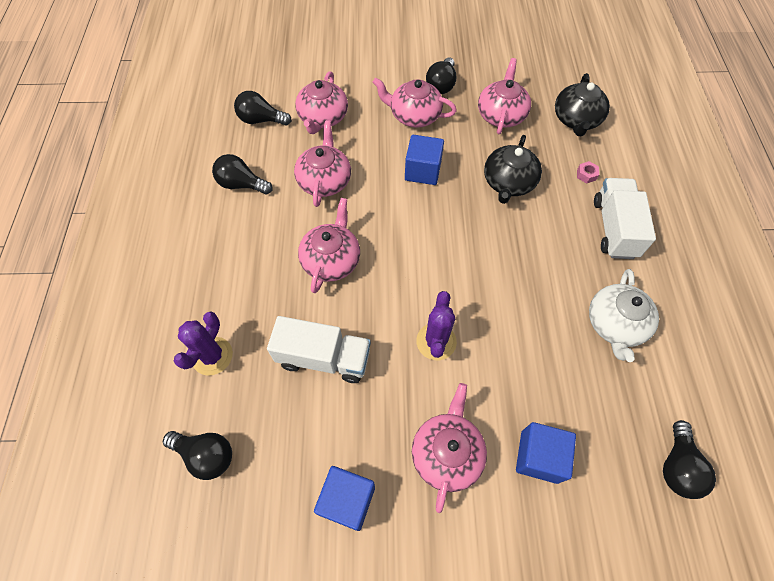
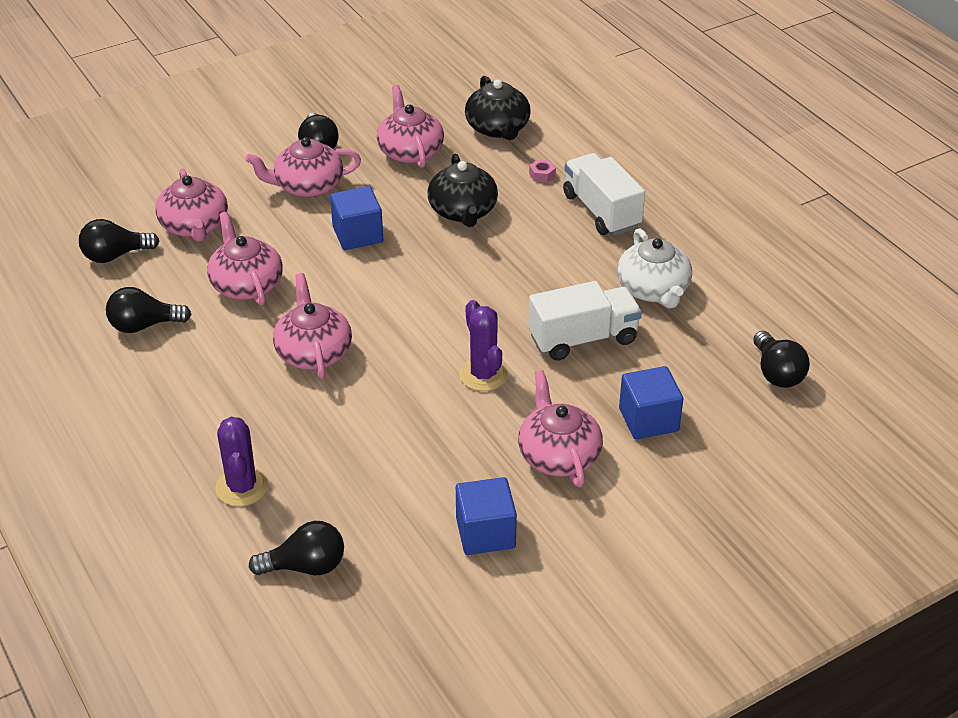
camera: 30 degrees left, 20 degrees down
(324, 358) = (372, 436): white truck -> white truck (583, 339)

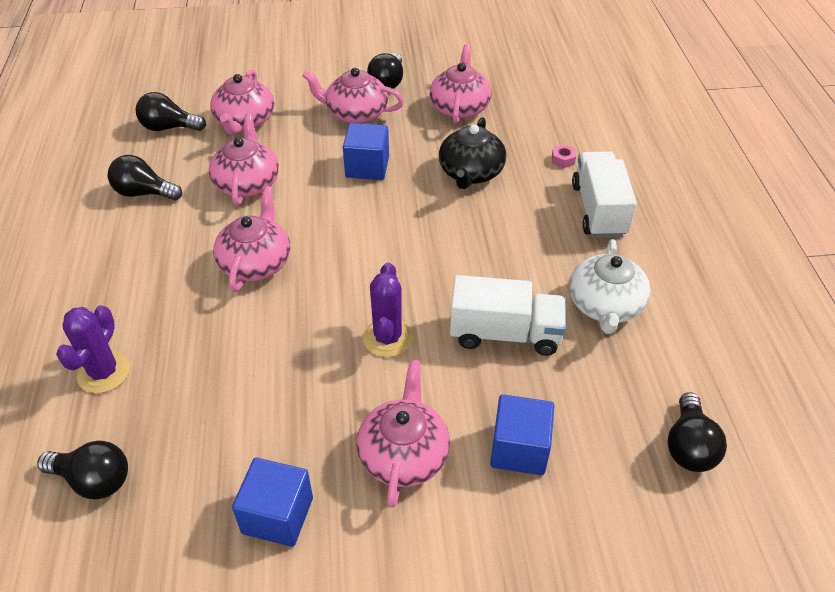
camera: 25 degrees right, 5 degrees up
(498, 128) = (548, 107): black teapot -> none

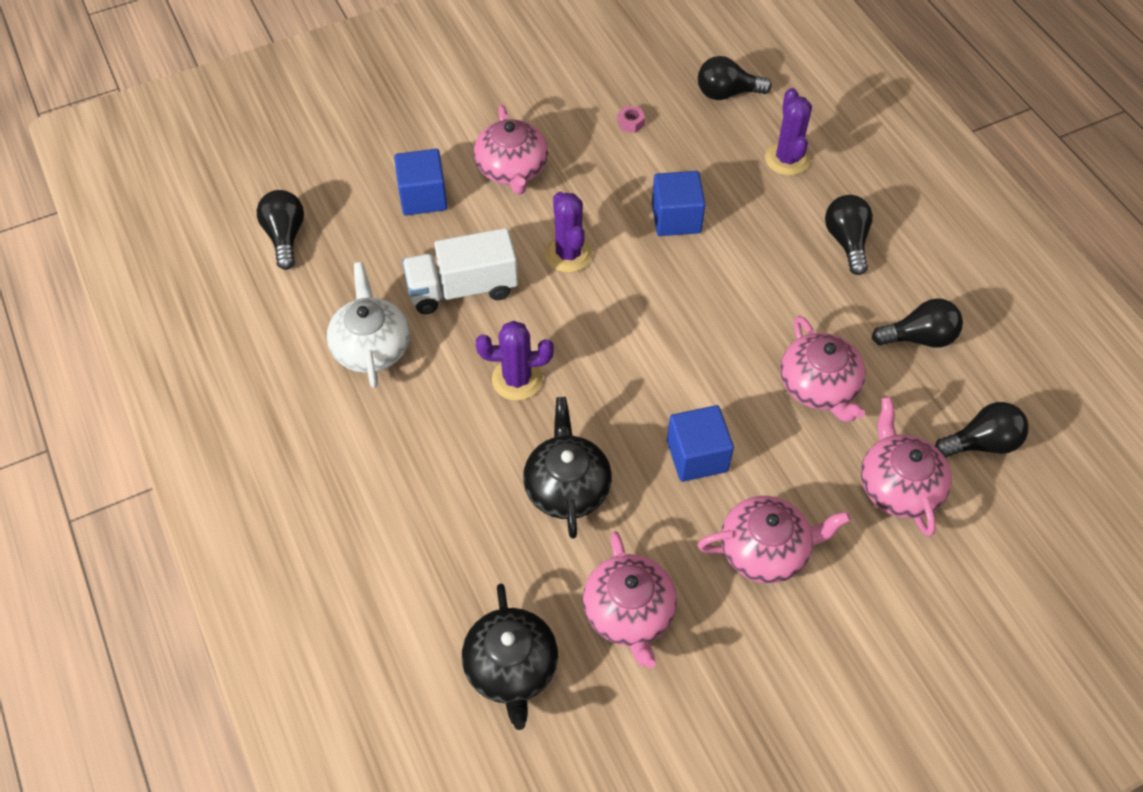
camera: 160 degrees right, 10 degrees up
(256, 263) = (737, 291): pink teapot -> none
(277, 515) = (583, 109): blue cube -> blue cube (676, 218)
(387, 82) = (758, 636): black light bulb -> black light bulb (847, 241)
(481, 247) = (517, 379): none -> purple cactus
(543, 102) = (511, 667): none -> black teapot
(563, 160) = (456, 548): pink nut -> pink nut (631, 123)
(598, 210) = (396, 473): white truck -> none

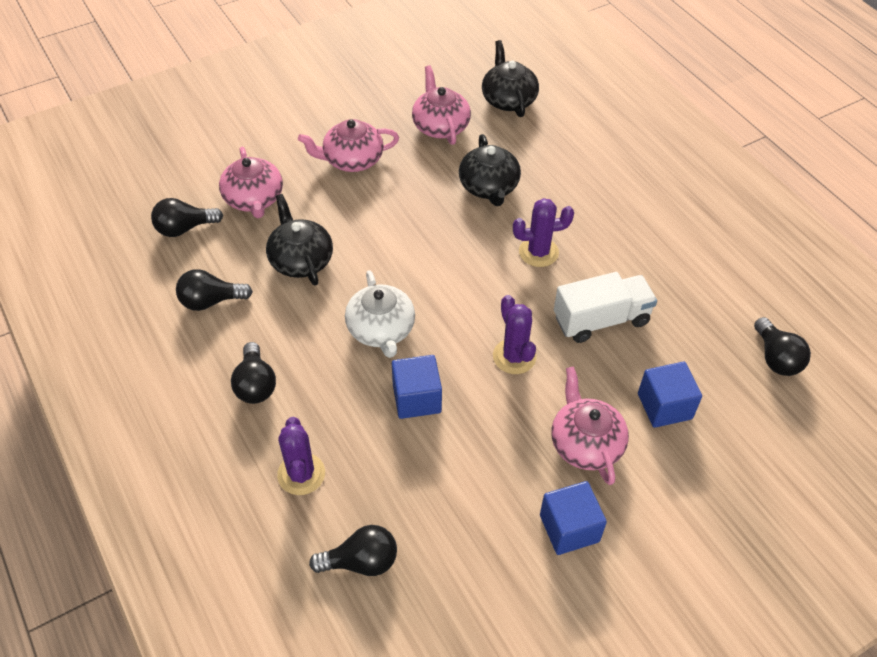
camera: 175 degrees right, 5 degrees down
(371, 346) = (660, 269): white teapot -> white teapot (381, 330)
(631, 123) = (469, 511): pink nut -> none
(697, 456) = (397, 209): blue cube -> blue cube (569, 528)
(819, 386) = (301, 260): pink teapot -> black teapot

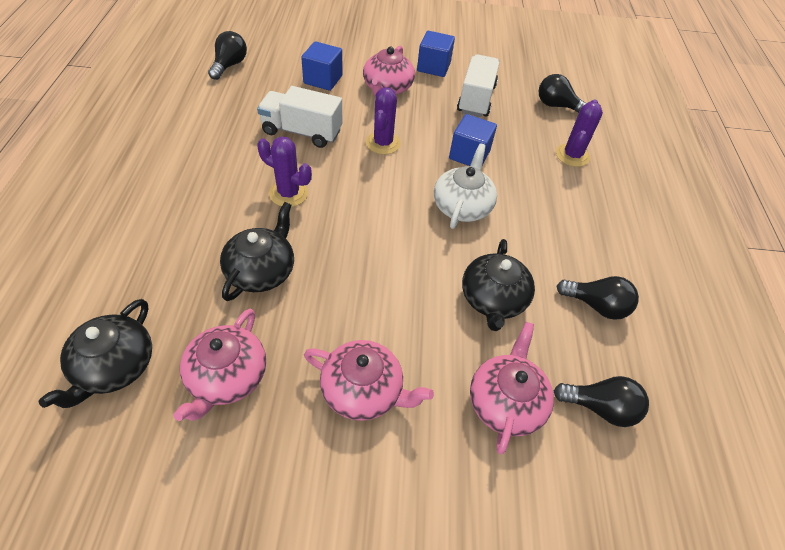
camera: 150 degrees left, 0 degrees up
(255, 384) = (581, 219): black light bulb -> none
(470, 499) = (476, 99): none -> white truck

